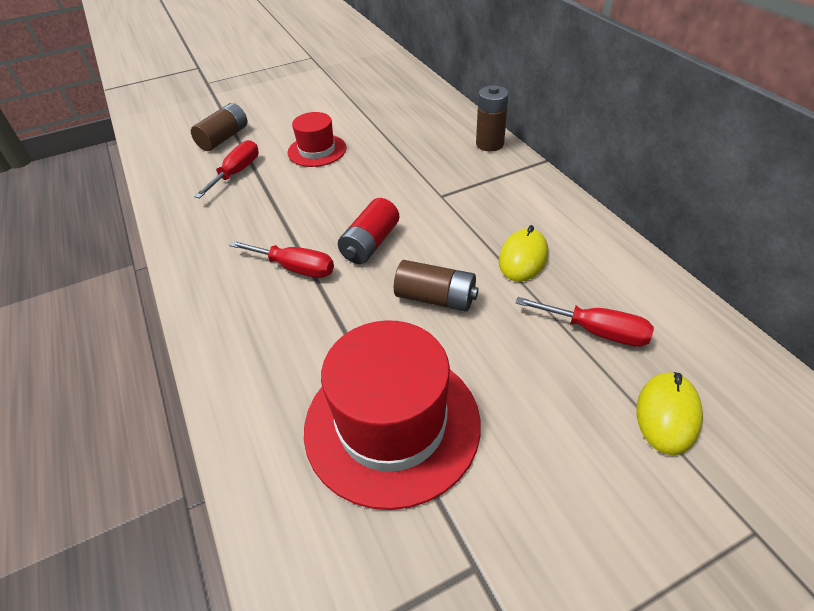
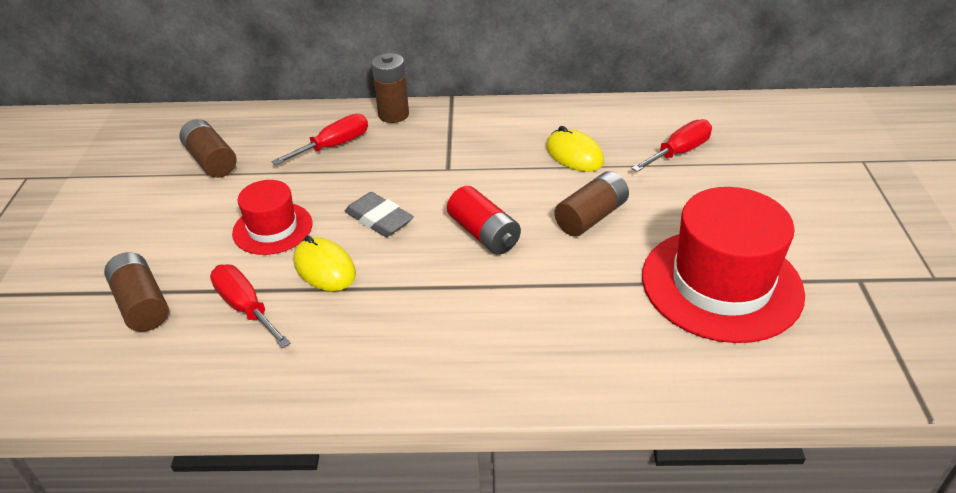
camera: 65 degrees left, 5 degrees down
(295, 268) = (481, 296): red screwdriver -> red screwdriver (334, 146)
(354, 188) = (379, 219): none -> grey eraser
(370, 100) = (211, 161): none -> brown battery
(667, 414) = (768, 154): yellow mouse -> yellow mouse (324, 268)

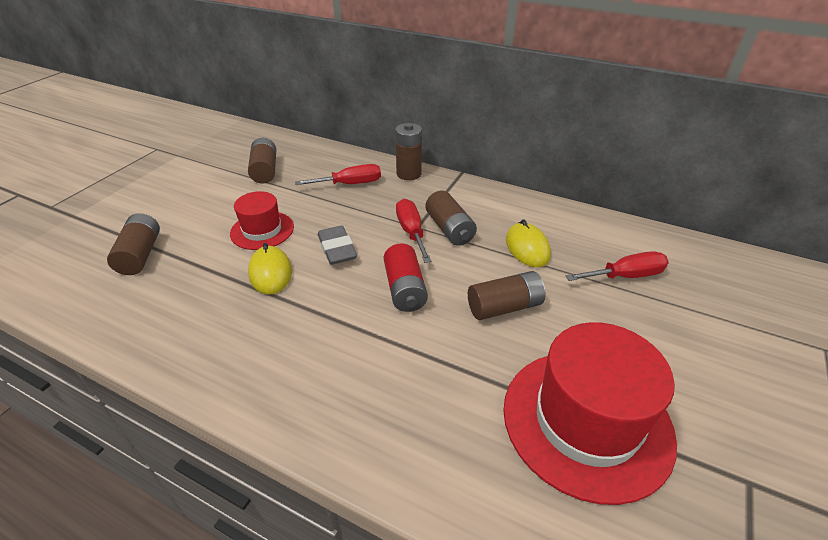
camera: 25 degrees right, 0 degrees up
(245, 307) = (197, 282): red screwdriver -> red screwdriver (411, 232)
(484, 161) = (449, 229): none -> brown battery

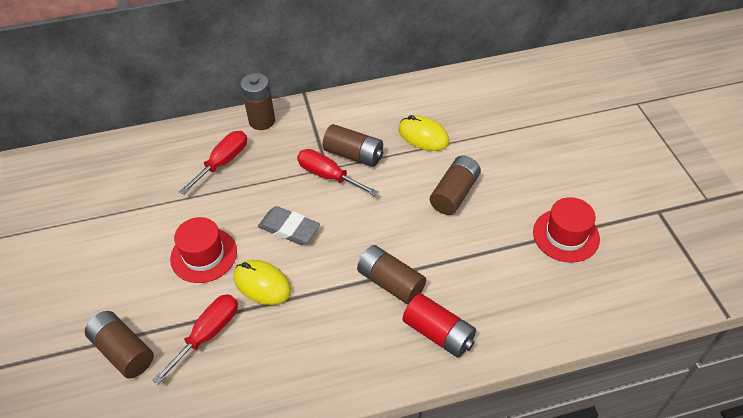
camera: 40 degrees left, 10 degrees up
(265, 170) = (121, 197): brown battery -> brown battery (390, 282)
(405, 289) = (377, 226): red battery -> red battery (438, 333)
(586, 421) = (566, 235): red hat -> red hat, size x0.55
(625, 276) = (502, 119): red screwdriver -> red screwdriver (208, 334)

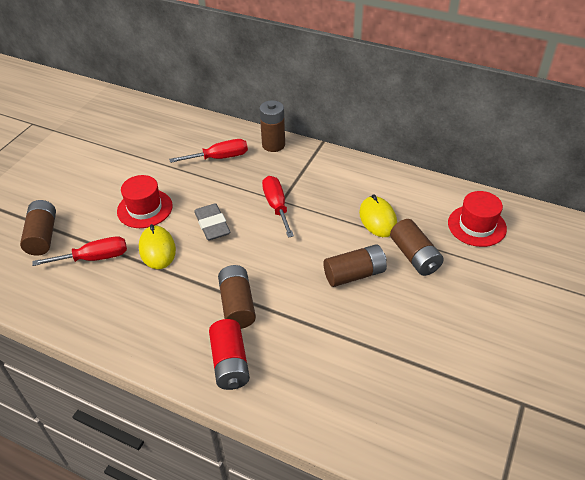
camera: 40 degrees right, 5 degrees down
(354, 155) = (310, 202): brown battery -> brown battery (414, 256)
(566, 235) = (411, 364): red hat -> red hat (477, 226)

